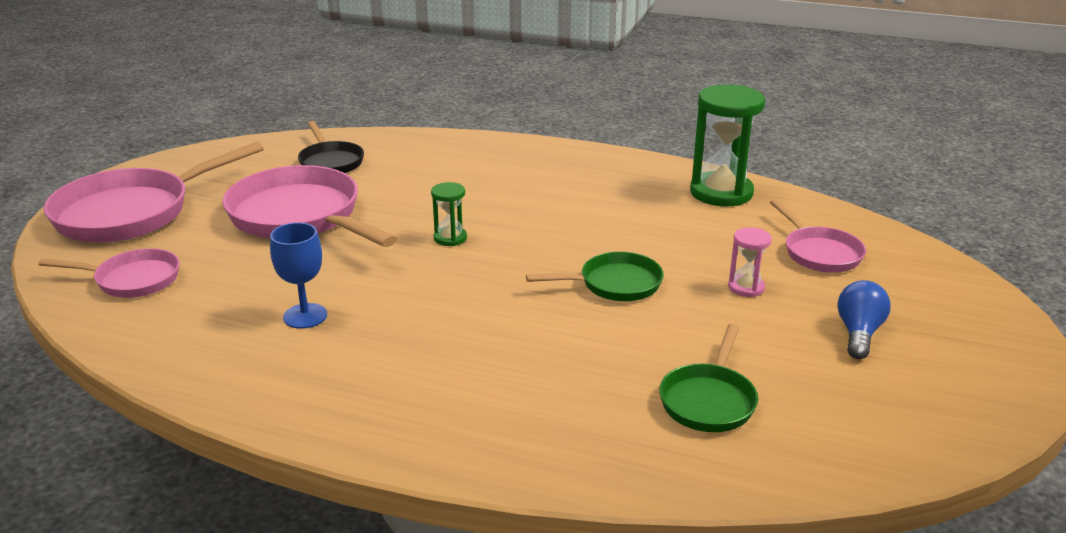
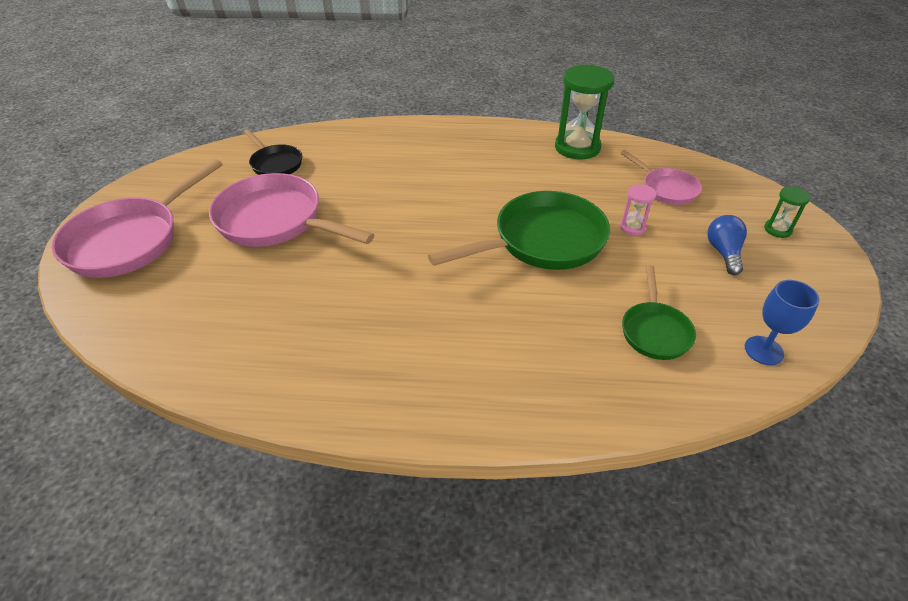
camera: 15 degrees left, 15 degrees up
(132, 280) = (163, 307): pink pan -> none
(305, 316) = (325, 315): blue goblet -> blue goblet (763, 350)
(450, 238) = (403, 220): green hourglass -> green hourglass (777, 229)
(615, 284) = (542, 241): green pan -> green pan, size x1.83

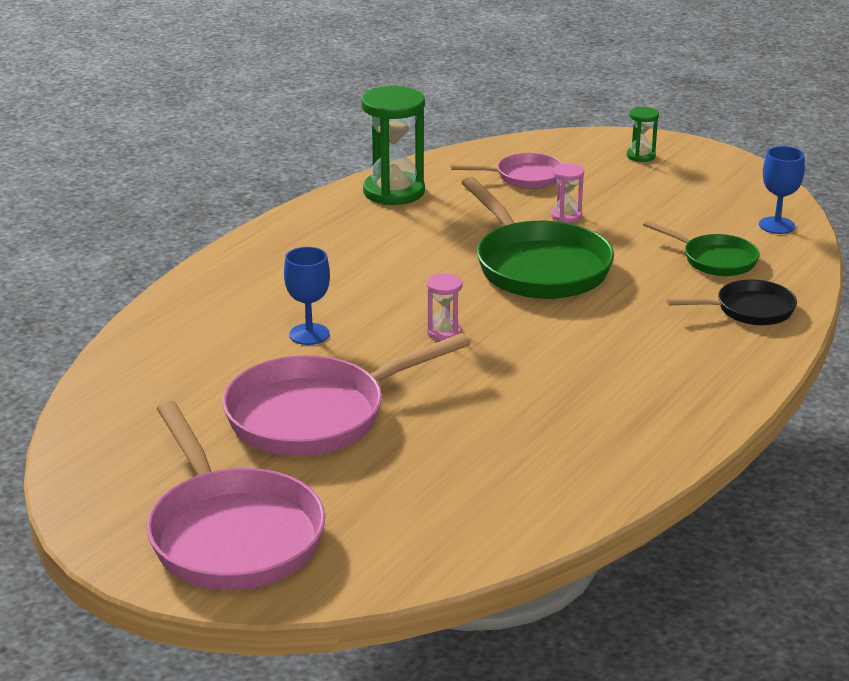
camera: 60 degrees left, 15 degrees down
(275, 164) = (173, 389): black pan -> black pan (749, 310)
(368, 184) = (309, 334): none -> blue goblet
(413, 233) = (444, 332): none -> pink hourglass
(542, 241) = (538, 267): green pan -> green pan turned 150 degrees clockwise
(723, 252) = (646, 191): blue light bulb -> none

